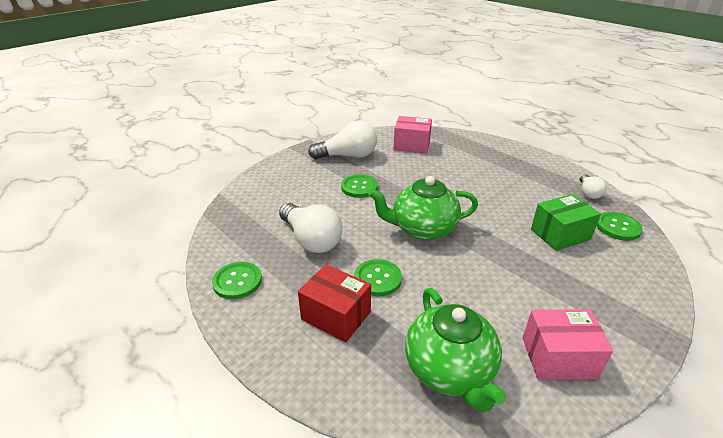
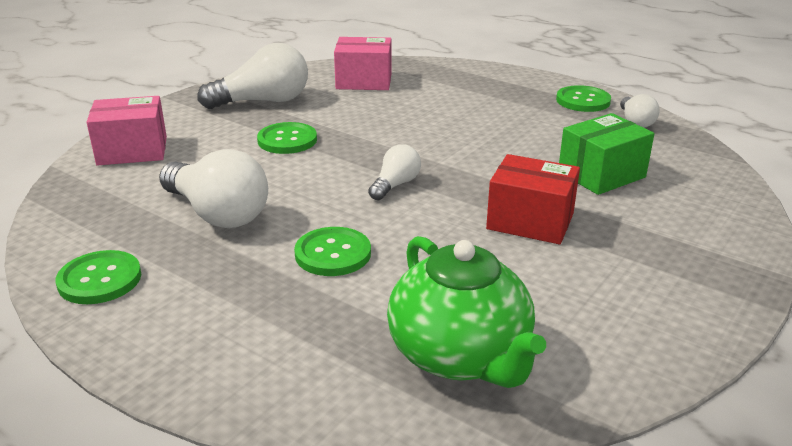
camera: 10 degrees left, 5 degrees down
(336, 315) = (272, 307): red box -> red box (530, 221)
(423, 229) = (395, 185): green teapot -> white light bulb
(558, 358) = (618, 322): pink box -> pink box (132, 151)
(617, 227) = (681, 159): green button -> green button (583, 101)

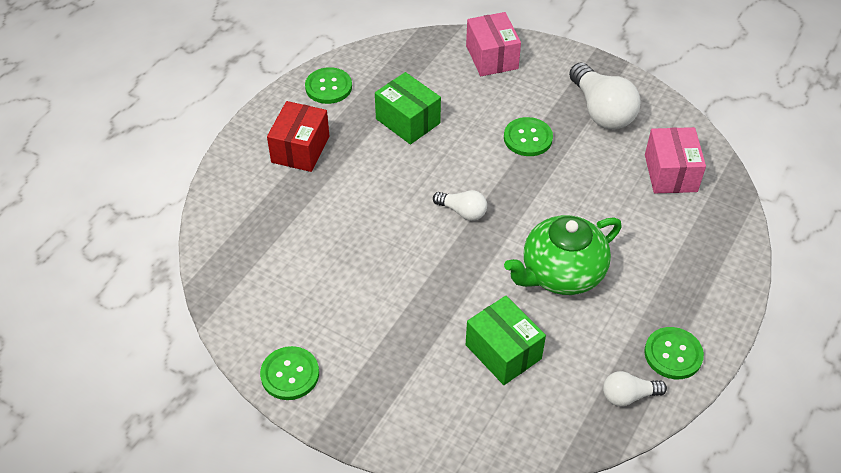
camera: 85 degrees right, 20 degrees up
(217, 213) = (408, 121): white light bulb -> green box
(333, 254) = (363, 186): green button -> green button (290, 374)
(460, 355) = (261, 255): green teapot -> green teapot (561, 273)
(530, 221) = (417, 296): red box -> red box (300, 149)

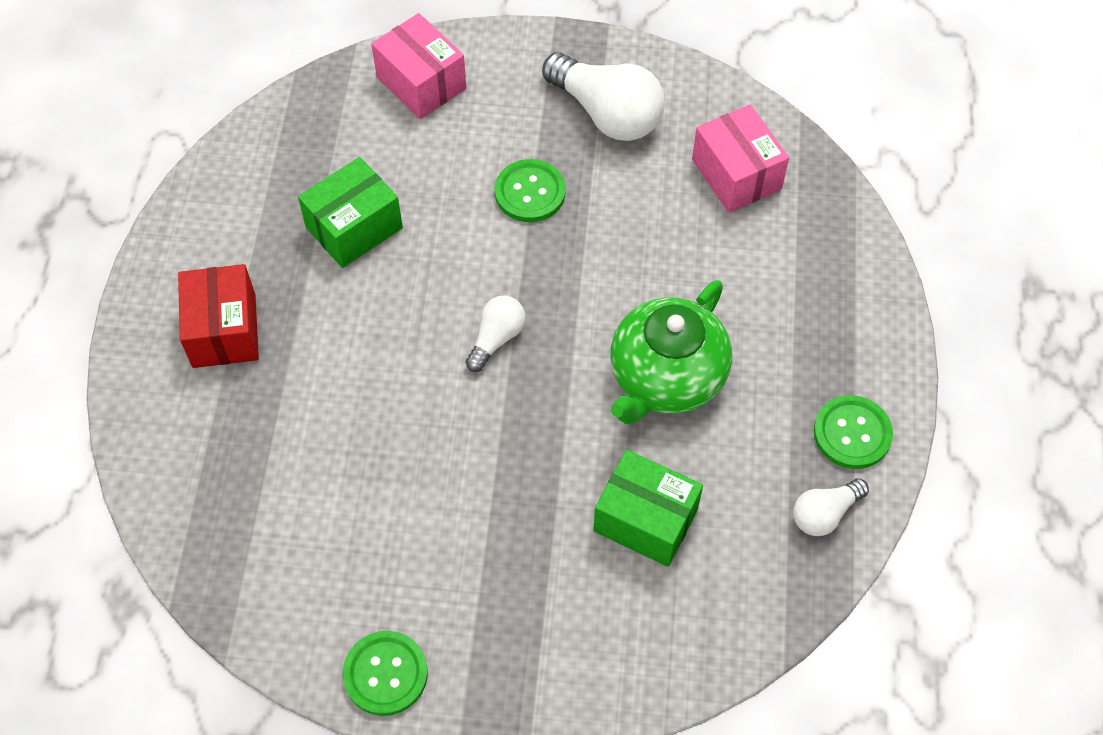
camera: 25 degrees left, 10 degrees up
(328, 87) = (213, 216): green button -> none
(408, 121) = (354, 228): green box -> green box turned 60 degrees counterclockwise
(462, 212) = (496, 338): white light bulb -> white light bulb turned 60 degrees counterclockwise

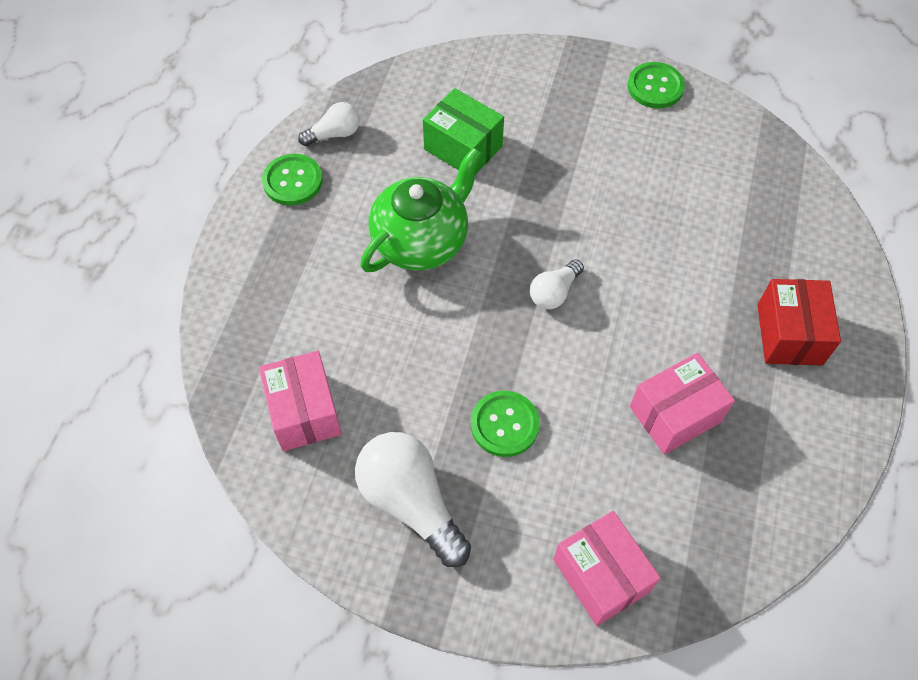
camera: 170 degrees left, 0 degrees up
(354, 228) = (675, 414): green box -> pink box

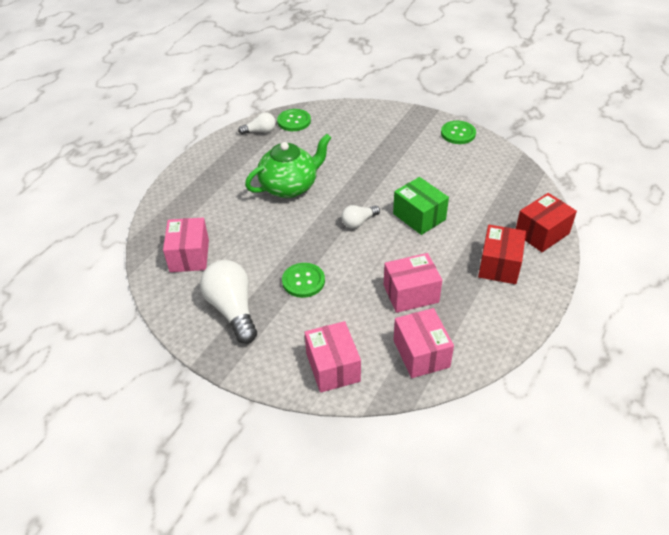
camera: 15 degrees right, 15 degrees down
(292, 181) = (228, 149): green button -> green button (294, 121)
(463, 148) = (331, 147): green box -> green box (419, 216)
(722, 521) = (421, 353): none -> pink box
(834, 262) = (542, 233): none -> red box

